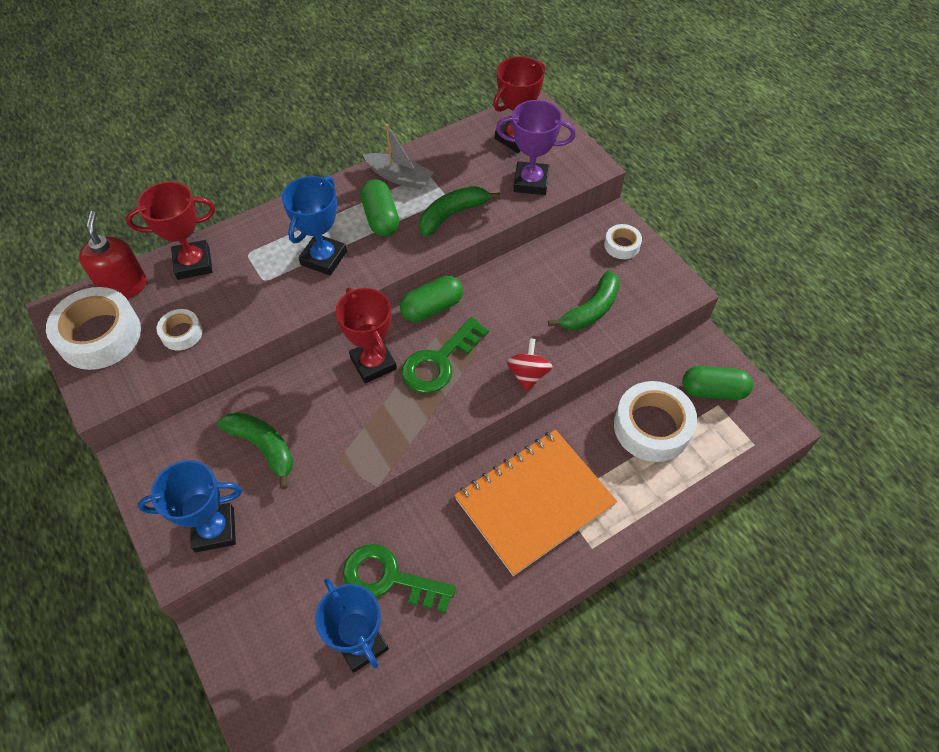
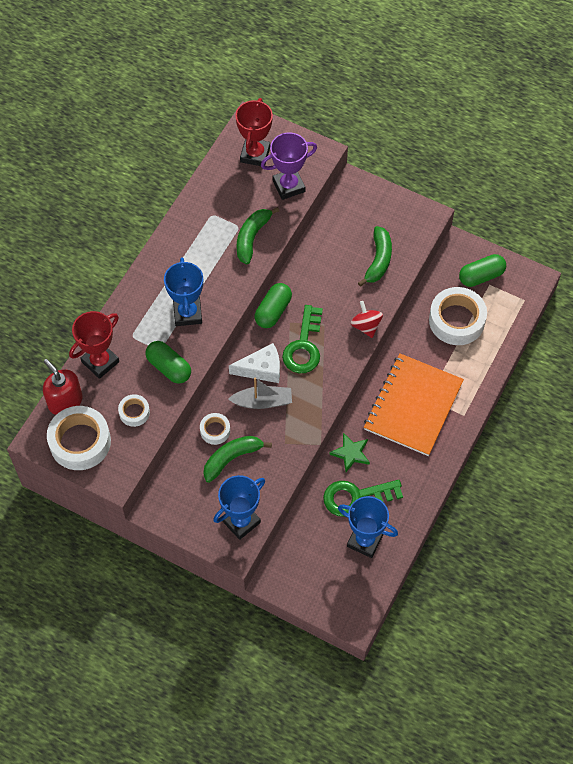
camera: 30 degrees left, 5 degrees up
(263, 447) = (232, 458): green banana -> green banana turned 45 degrees counterclockwise
(373, 363) = (261, 369): red trophy -> white cheese
(381, 218) = (204, 264): green capsule -> green capsule (169, 367)
(399, 177) = (194, 226): grey boat -> grey boat (262, 402)
(420, 519) = (351, 453): none -> green star
(622, 245) = (370, 201): white tape -> white tape (215, 430)

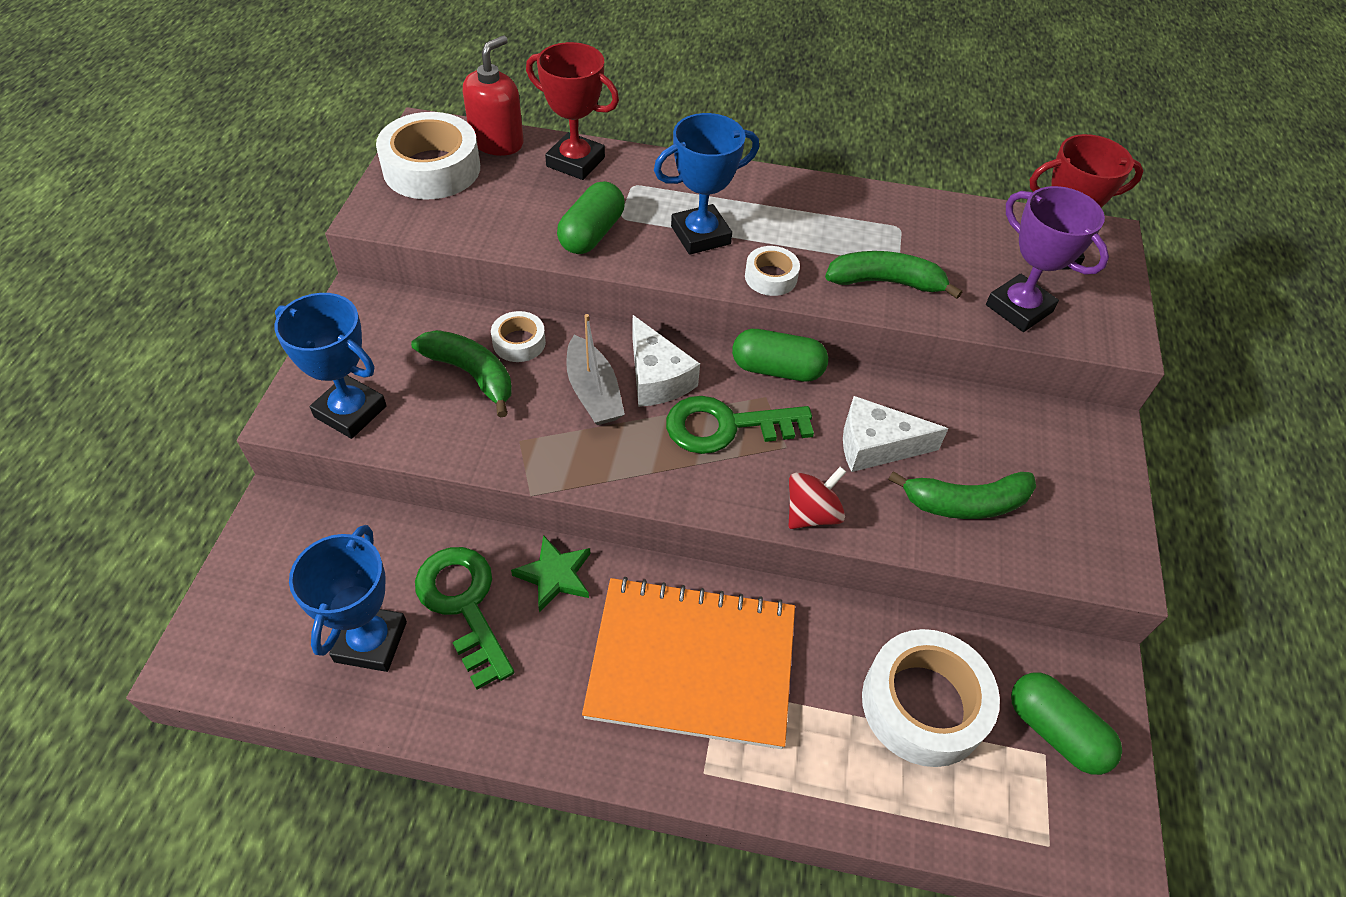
camera: 70 degrees right, 10 degrees down
(134, 412) = (498, 212): white tape -> white tape (771, 277)
(335, 284) = (876, 446): none -> white cheese

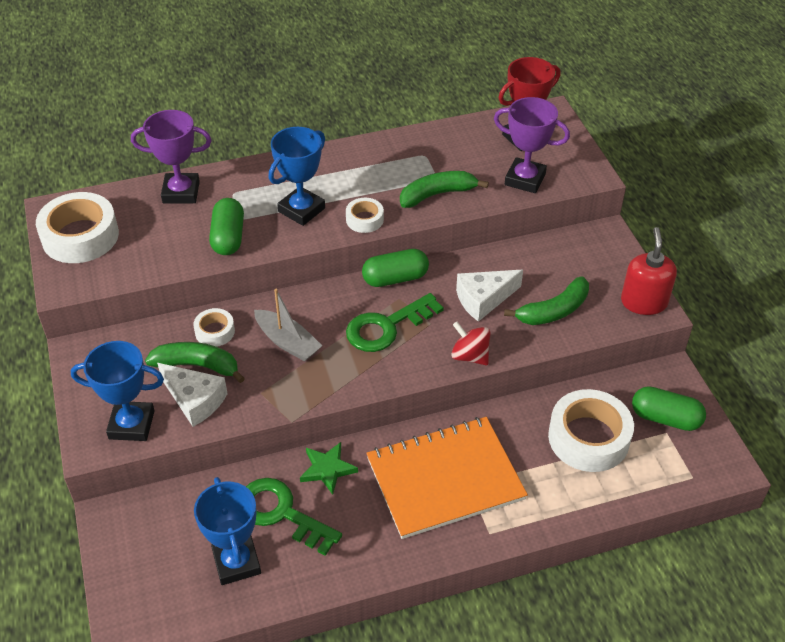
camera: 25 degrees left, 5 degrees down
(497, 142) = (113, 199): red soap dispenser -> red soap dispenser (643, 302)
(575, 162) = (181, 192): red trophy -> purple trophy
(657, 377) = (322, 315): white cheese -> white cheese (195, 400)
(811, 514) = (470, 356): red spinning top -> red spinning top turned 75 degrees counterclockwise

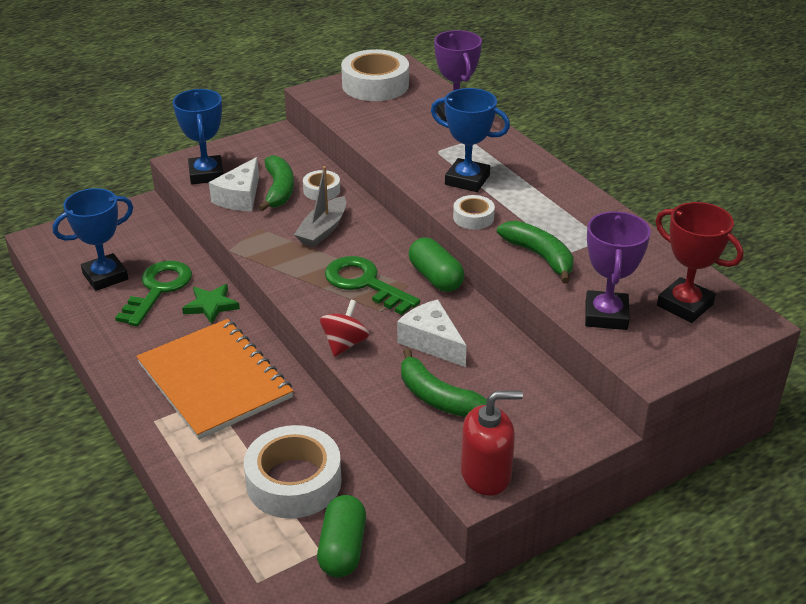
camera: 75 degrees right, 10 degrees down
(228, 237) = (408, 150): green capsule -> none

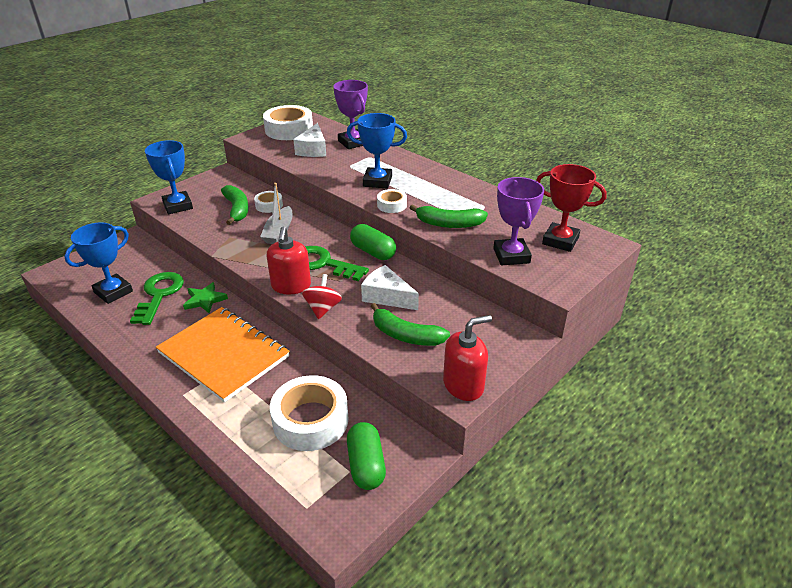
camera: 15 degrees left, 0 degrees up
(240, 197) = (209, 218): white cheese -> white cheese (313, 149)
(315, 307) = (291, 286): none -> red soap dispenser
(540, 256) = (449, 224): green banana -> green banana turned 150 degrees clockwise

